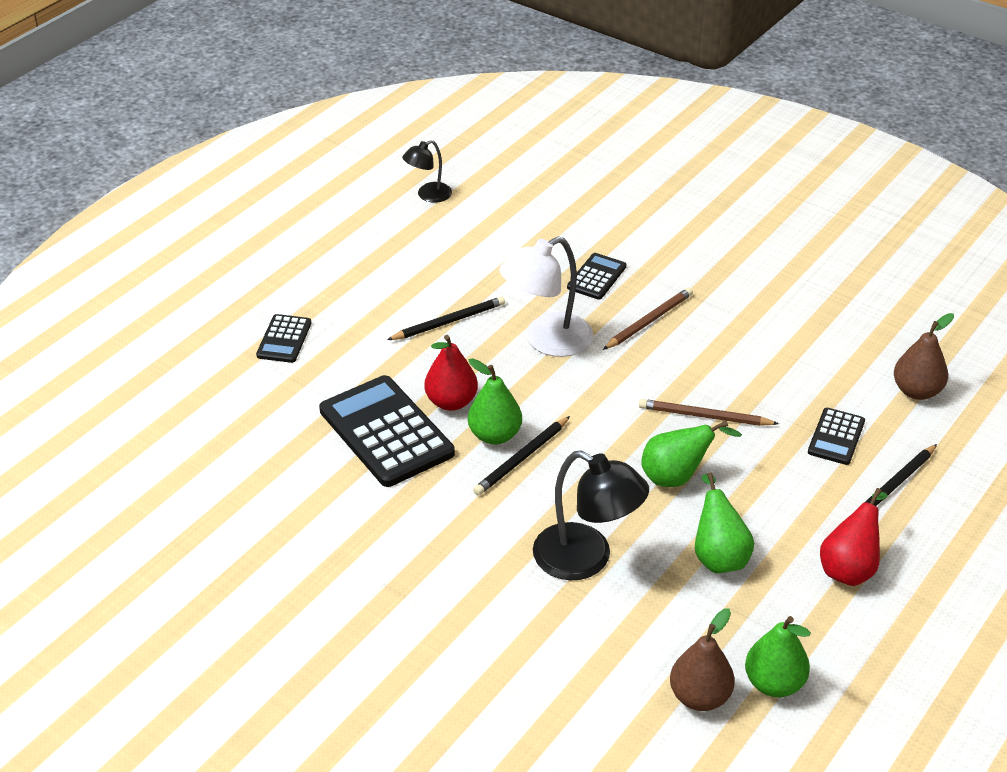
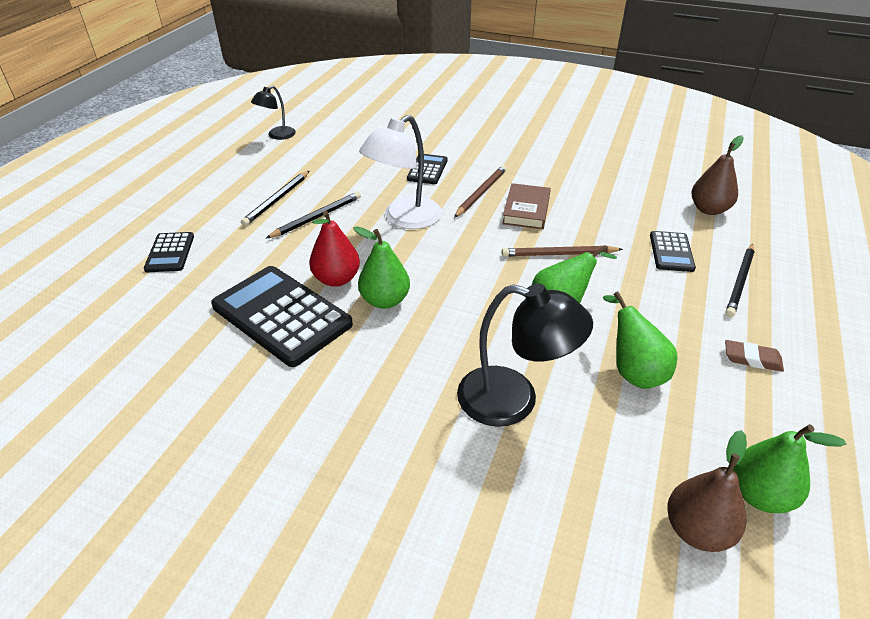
camera: 15 degrees left, 0 degrees up
(521, 459) = (416, 316): black pencil -> black pencil (277, 200)
(693, 354) = (526, 210): none -> brown book
(849, 568) = (752, 359): red pear -> brown eraser

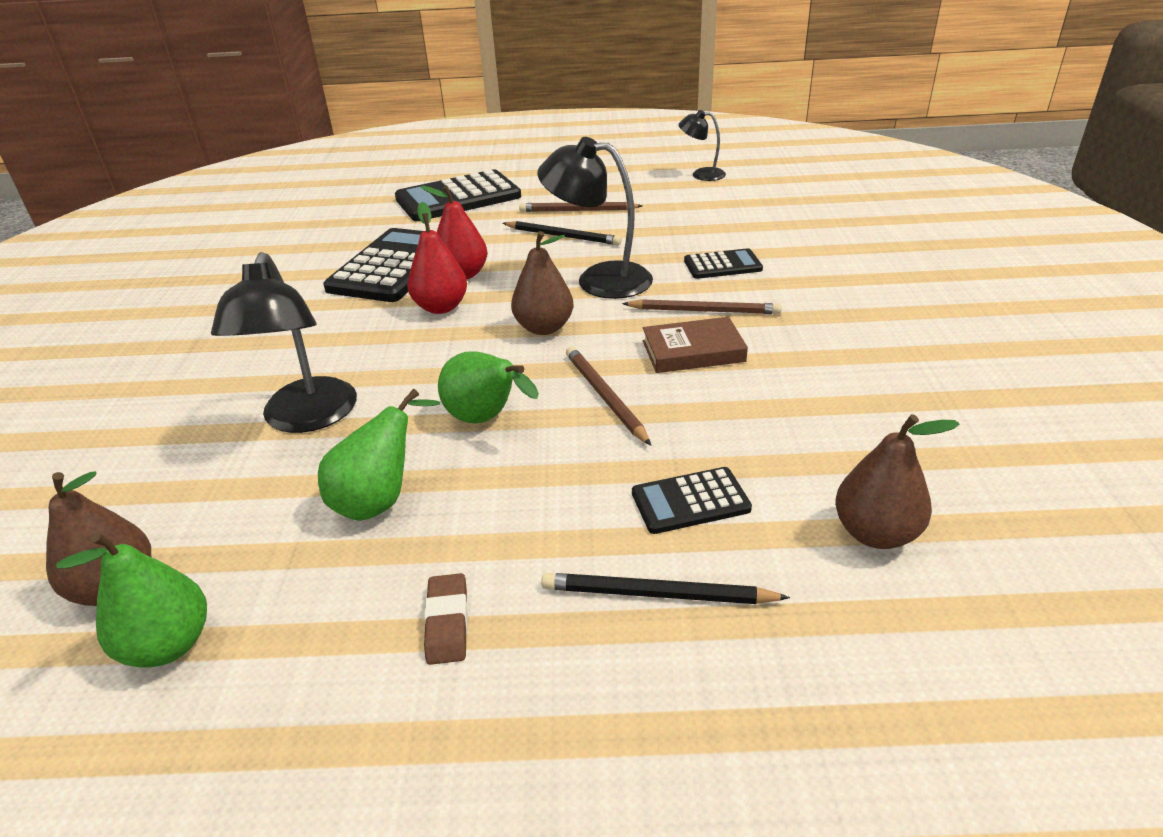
camera: 70 degrees right, 5 degrees down
(170, 253) = (458, 198): black calculator -> black calculator, size x1.95
(277, 200) = (577, 211): black pencil -> brown pencil
(385, 300) = (441, 307): green pear -> red pear
(404, 219) = (599, 279): white lamp -> black lamp
(456, 258) = (544, 328): none -> brown pear

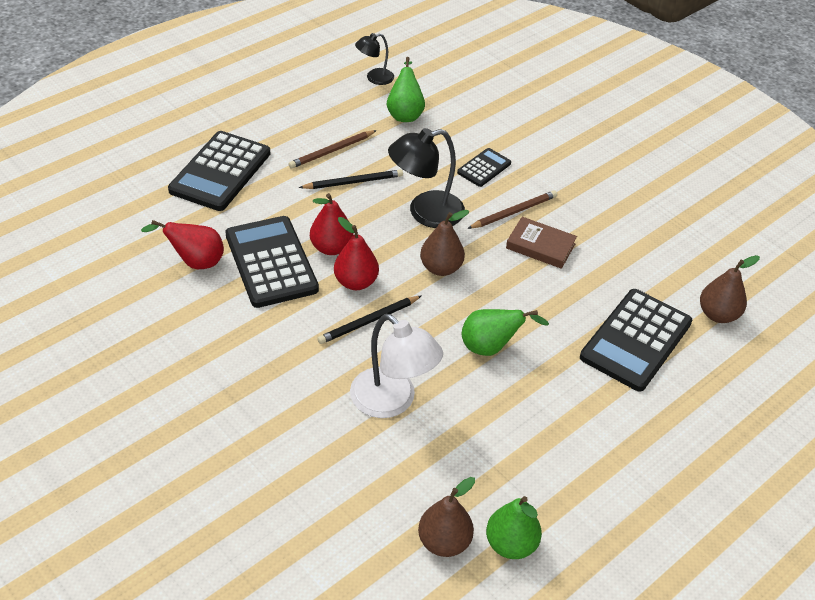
camera: 45 degrees left, 10 degrees up
(306, 418) = (392, 402): black lamp -> white lamp
(337, 246) = (195, 262): none -> red pear
(380, 500) = (502, 422): green pear -> green pear (405, 114)
(447, 622) = (609, 457): brown eraser -> none
(604, 396) = (531, 300): brown pencil -> none
(656, 594) = (671, 393): black pencil -> black pencil (368, 322)
(690, 501) = (636, 340): black calculator -> black calculator, size x1.95
(693, 351) = (540, 246): brown book -> brown book turned 75 degrees clockwise

